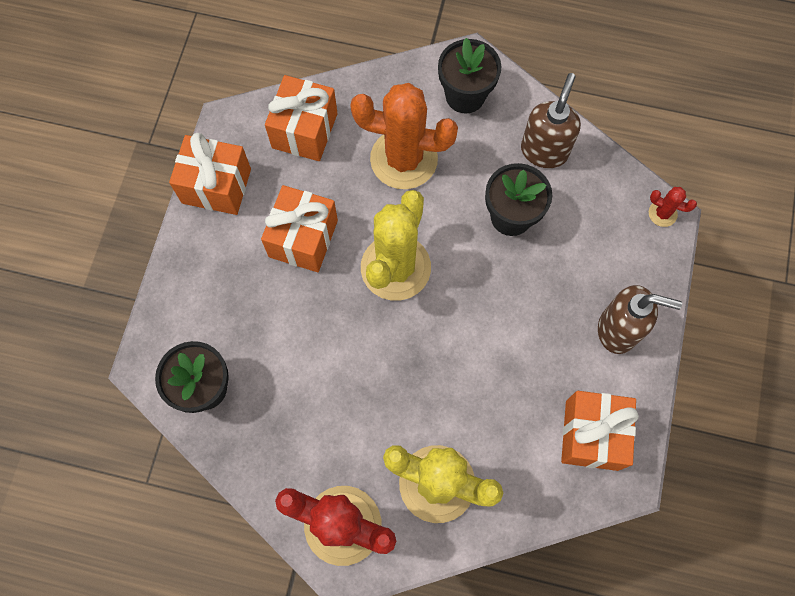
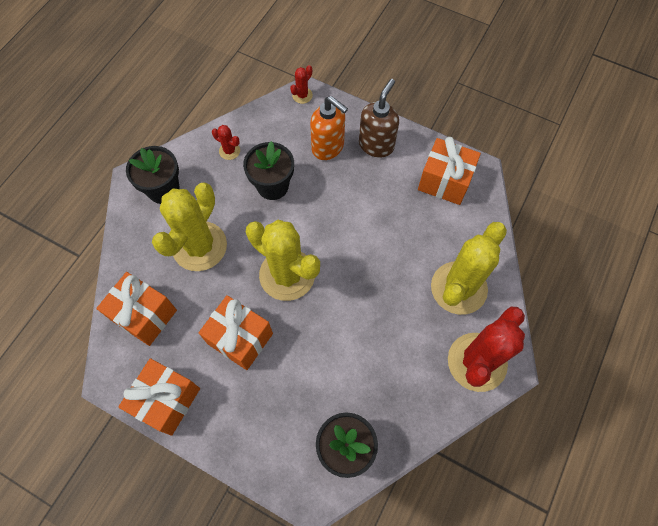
camera: 75 degrees left, 5 degrees down
(403, 159) = (199, 246): orange cactus -> yellow cactus
(544, 151) = (229, 151): brown soap dispenser -> red cactus
(592, 268) = (328, 147): none -> orange soap dispenser

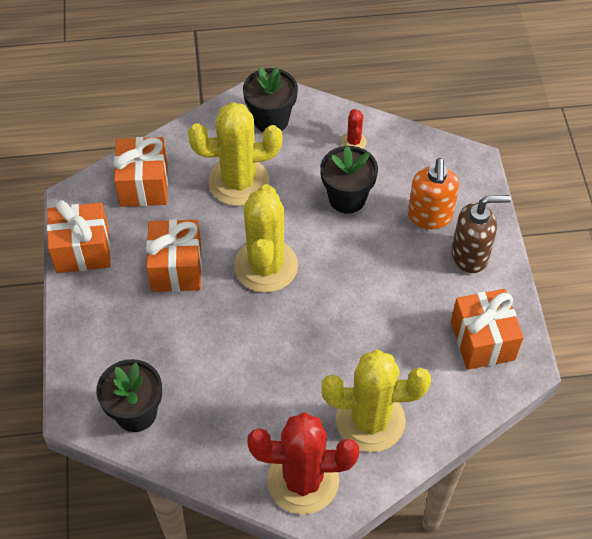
camera: 55 degrees right, 10 degrees down
(302, 95) = (469, 159): red cactus -> none

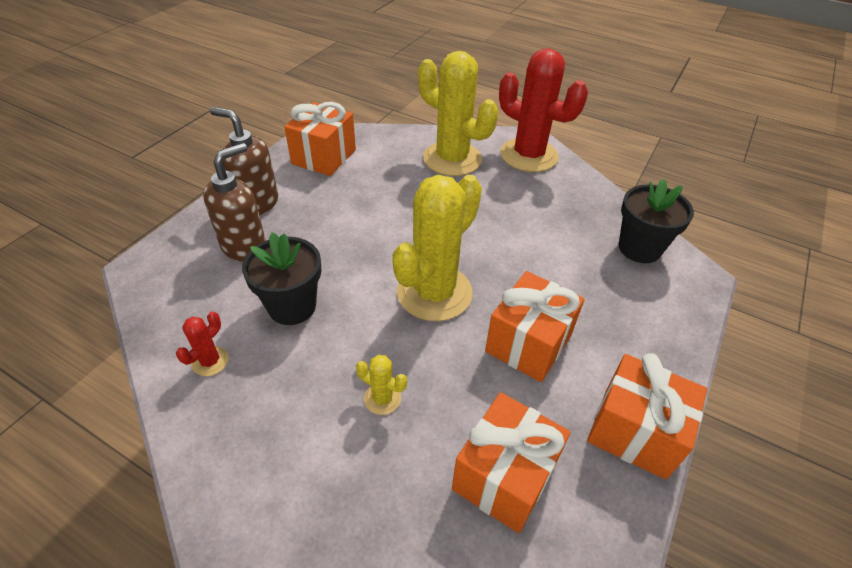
camera: 145 degrees left, 10 degrees down
(239, 182) = (382, 398): yellow cactus -> yellow cactus, size x0.42
(271, 120) = (261, 462): black flower pot -> none
(430, 216) = (244, 246): orange soap dispenser -> brown soap dispenser

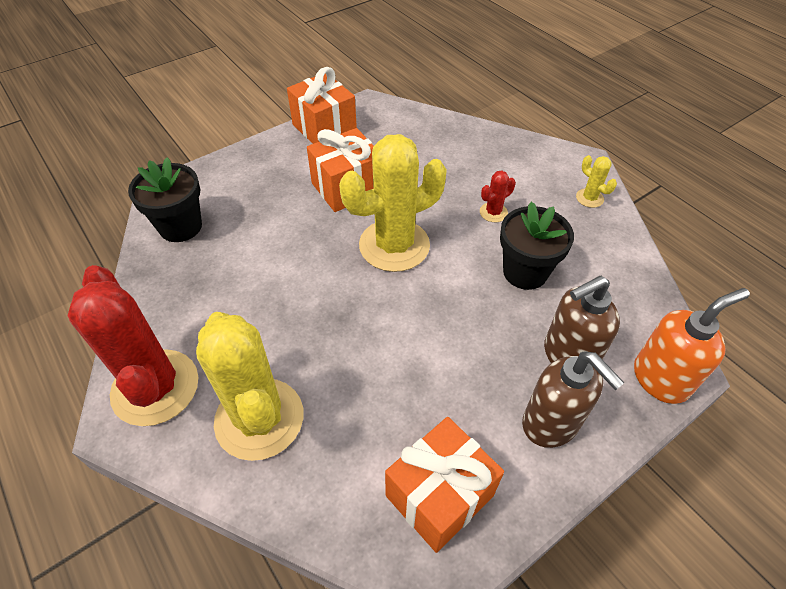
camera: 155 degrees left, 5 degrees up
(164, 252) = (660, 379): none -> orange soap dispenser
(210, 361) = (597, 247): red cactus -> red cactus (493, 212)
(382, 398) = (471, 187): yellow cactus -> yellow cactus (589, 198)
(504, 476) = (415, 133): orange gift -> none

